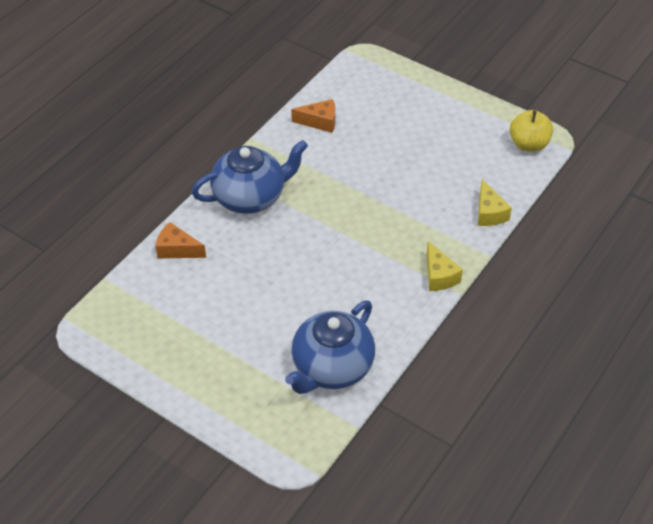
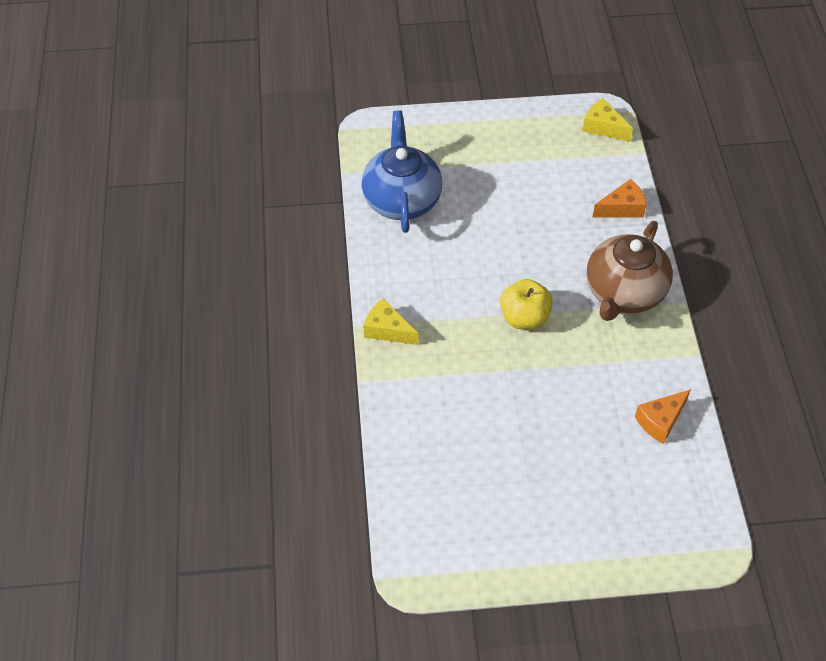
camera: 140 degrees right, 5 degrees up
(250, 197) = (624, 293): blue teapot -> brown teapot
(489, 213) = (397, 429): yellow cheese -> yellow cheese (603, 127)
(528, 144) = (427, 551): yellow apple -> yellow apple (524, 318)

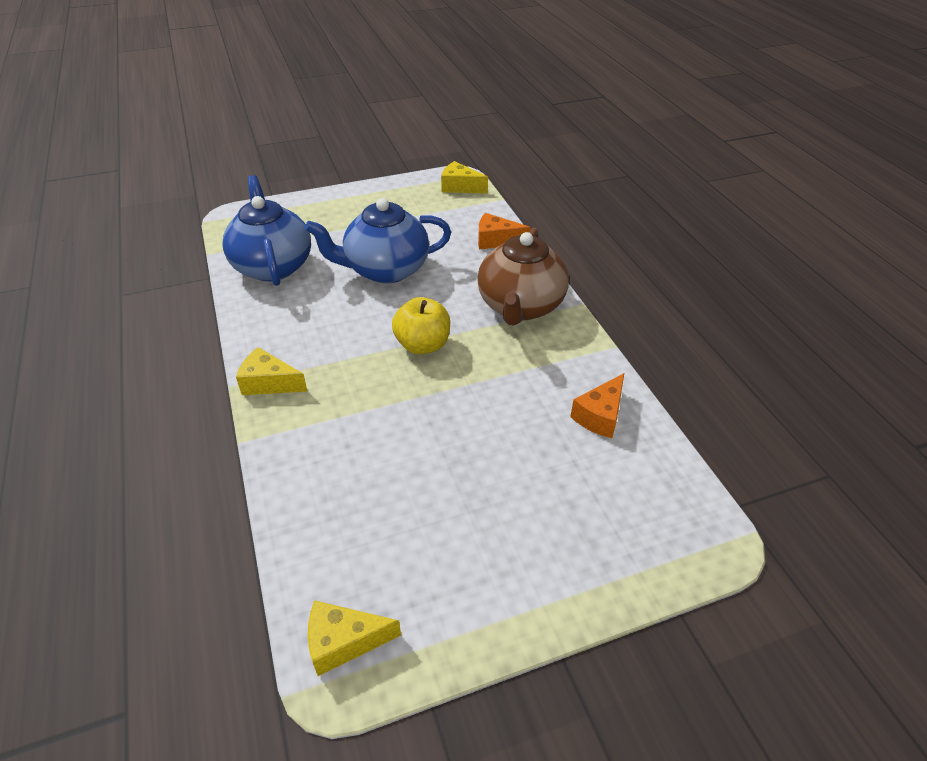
camera: 15 degrees left, 10 degrees down
(420, 554) = (344, 642): none -> yellow cheese
(506, 224) = (385, 270): none -> blue teapot
(622, 208) = (496, 240): orange cheese -> orange cheese turned 135 degrees counterclockwise

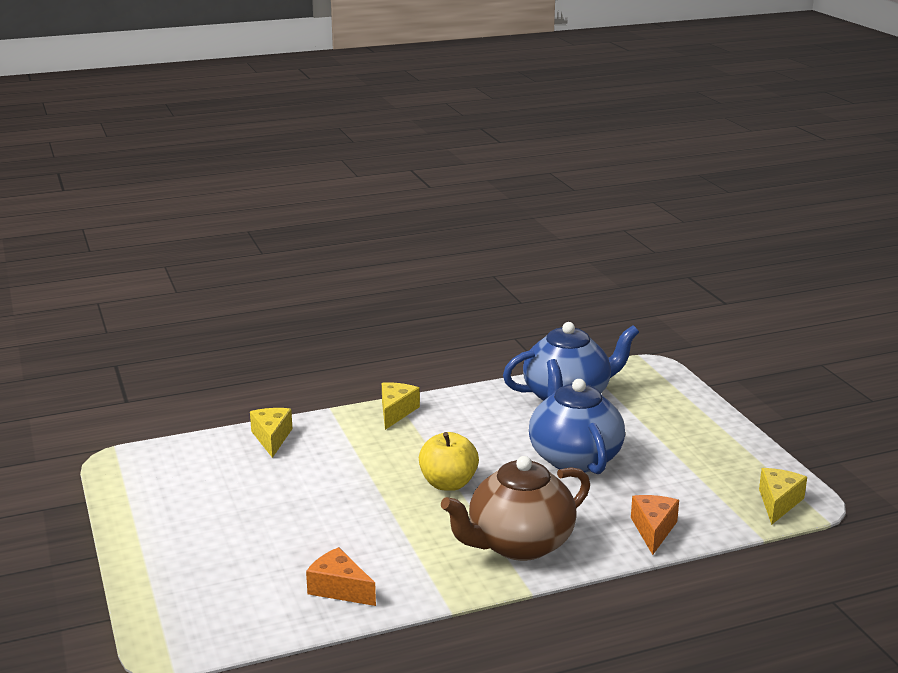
camera: 90 degrees right, 20 degrees down
(344, 642) = (142, 462): yellow cheese -> yellow cheese (272, 438)
(520, 306) = (518, 544): brown teapot -> brown teapot turned 45 degrees counterclockwise

